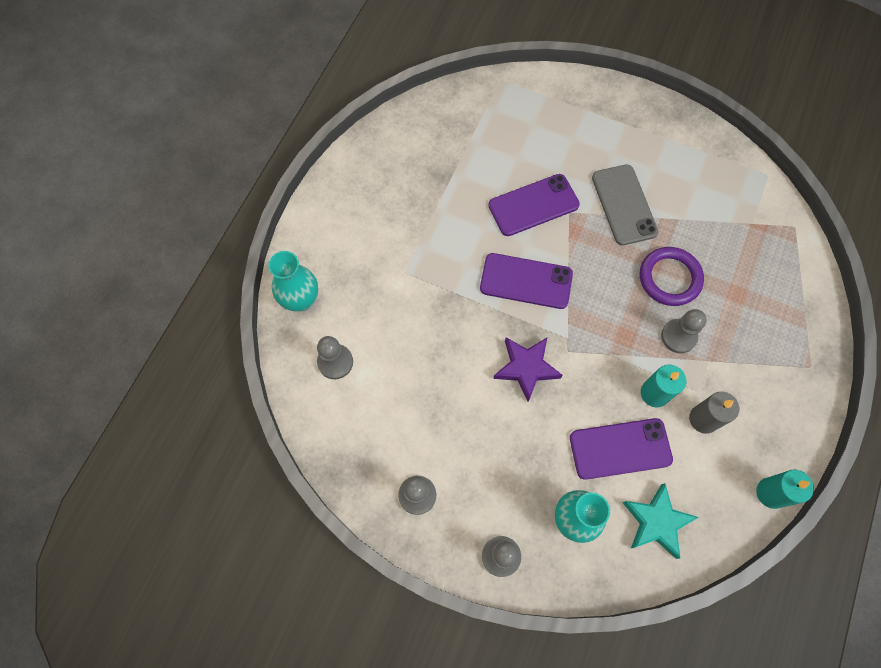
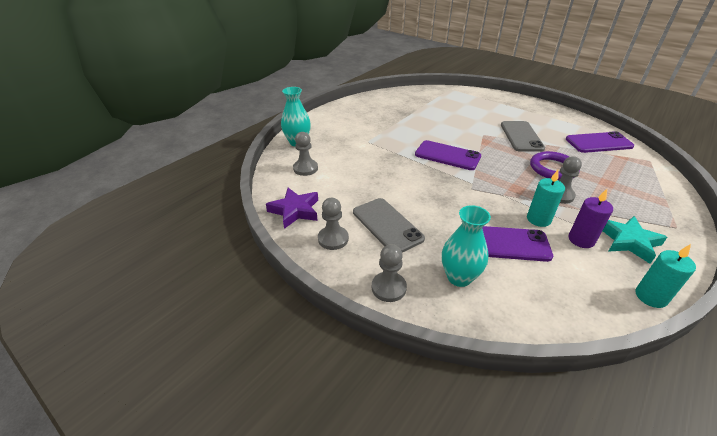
camera: 15 degrees right, 30 degrees down
(475, 453) = (387, 225): none -> grey phone
(526, 368) = (438, 191): purple star -> purple star (295, 210)
(533, 205) = (459, 129): purple phone -> purple phone (598, 143)
(656, 522) = (536, 294): turquoise star -> turquoise star (628, 241)
(703, 419) = (581, 240): grey candle -> purple candle

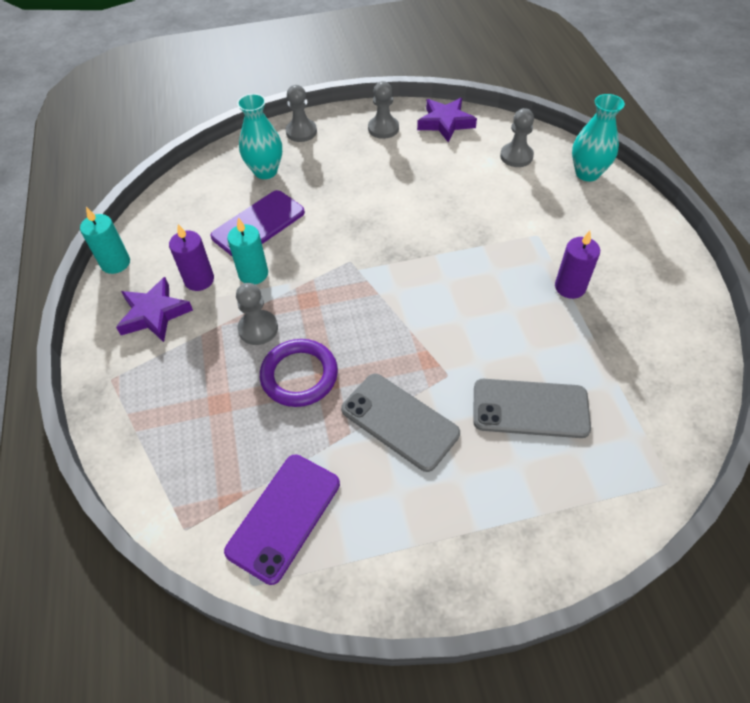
camera: 130 degrees right, 15 degrees up
(387, 225) = (365, 166): grey phone -> grey phone (530, 408)
(391, 124) = (570, 287): none -> purple candle
(447, 156) = (432, 289): purple phone -> none
(628, 241) = (154, 314): turquoise star -> purple star

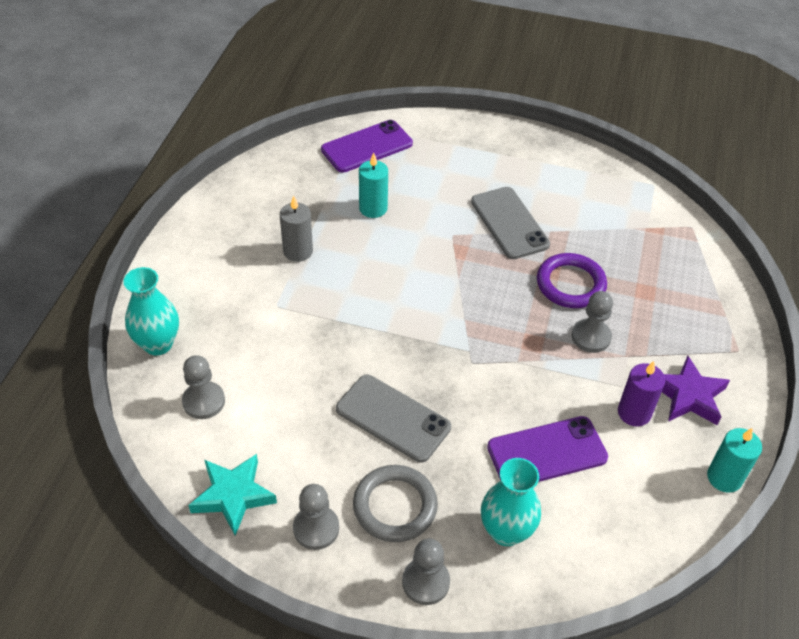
camera: 155 degrees left, 5 degrees down
(253, 274) = (575, 394): turquoise candle -> turquoise candle (373, 208)
(284, 516) = (620, 206): purple phone -> purple phone (367, 147)
(344, 156) = (395, 506): none -> grey ring
(445, 123) = (233, 496): purple star -> turquoise star
(530, 408) = (410, 192): grey phone -> grey phone (393, 418)
(570, 287) = (298, 251): purple candle -> grey candle

